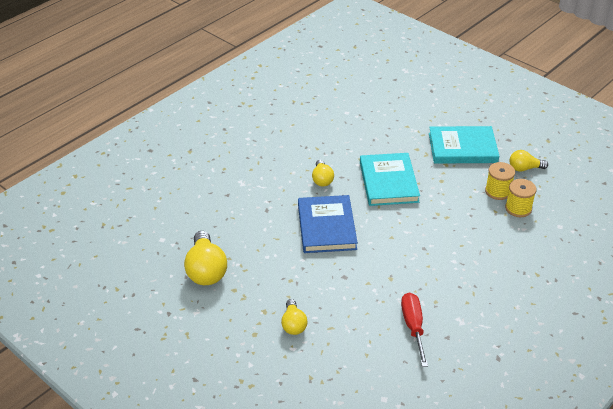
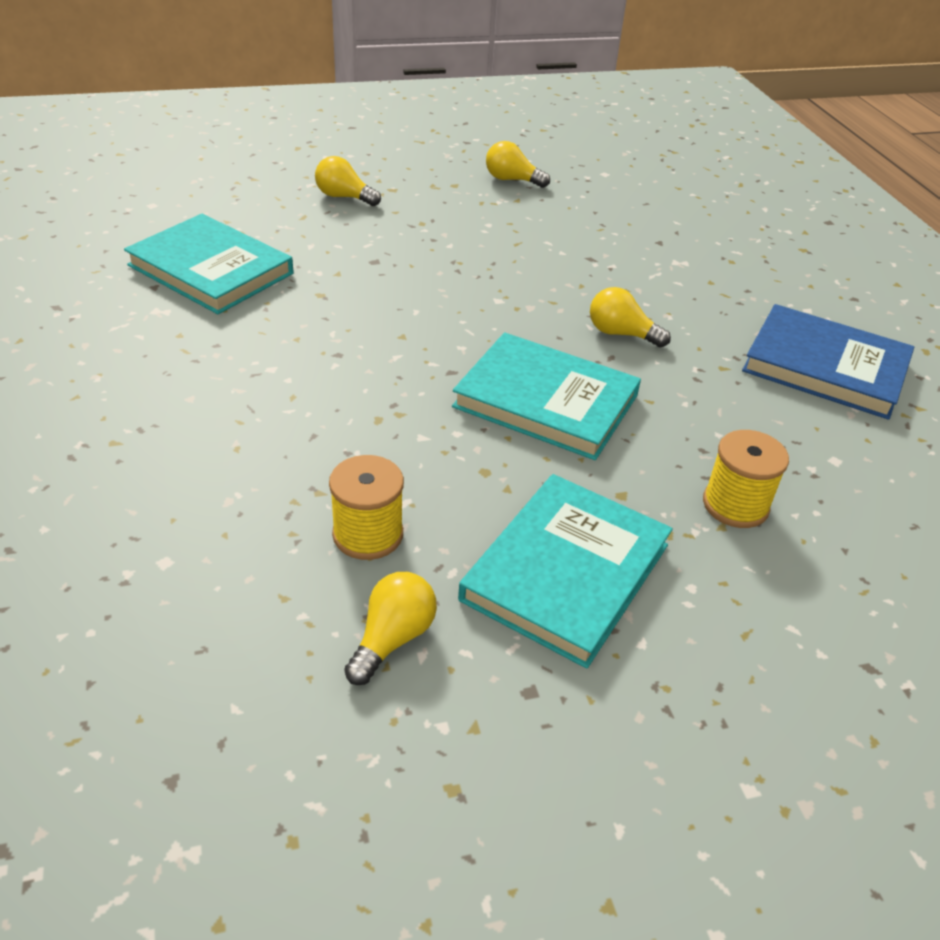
camera: 120 degrees right, 0 degrees up
(206, 270) = (512, 180): yellow light bulb -> yellow light bulb, size x0.58
(326, 227) = (495, 289): blue book -> blue book (825, 367)
(413, 327) = (211, 269): red screwdriver -> turquoise book
(518, 208) = (286, 531): yellow spool -> yellow spool (735, 505)

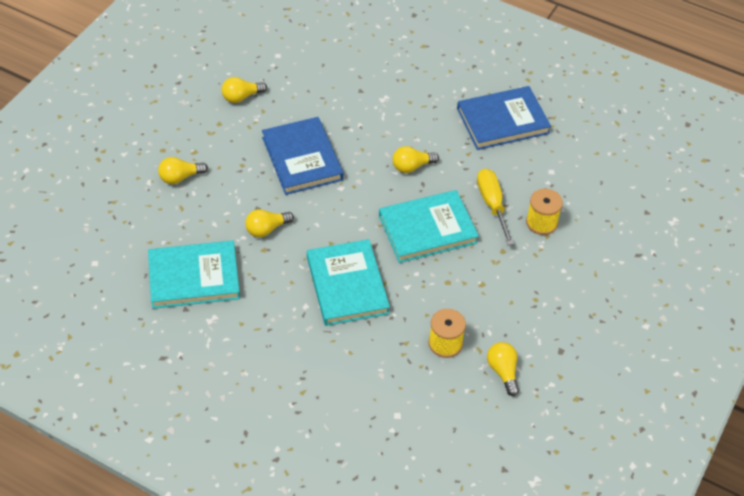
camera: 45 degrees left, 10 degrees up
(354, 281) = (266, 229): none -> yellow light bulb
(495, 253) = (302, 158): none -> blue book
(566, 572) = (522, 299): turquoise book -> turquoise book (347, 285)
(681, 436) = (492, 205): none -> yellow screwdriver

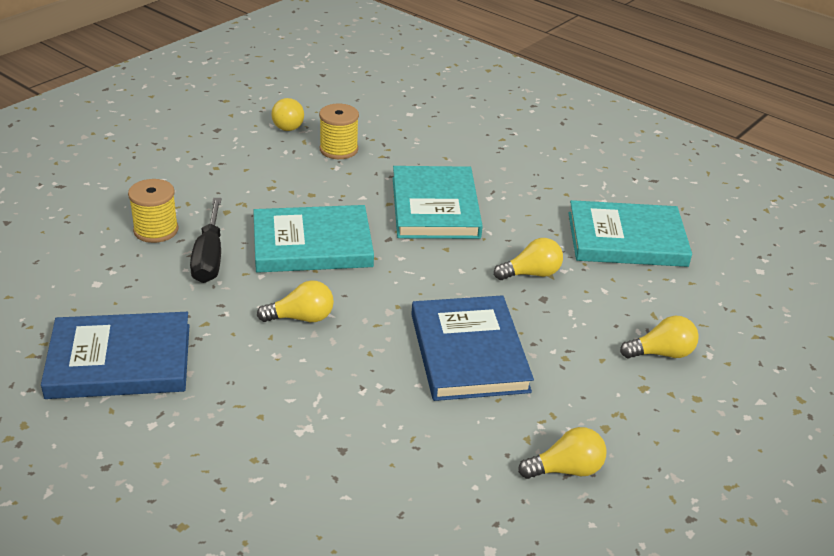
camera: 170 degrees left, 15 degrees down
(492, 205) = (209, 257): yellow screwdriver -> black screwdriver

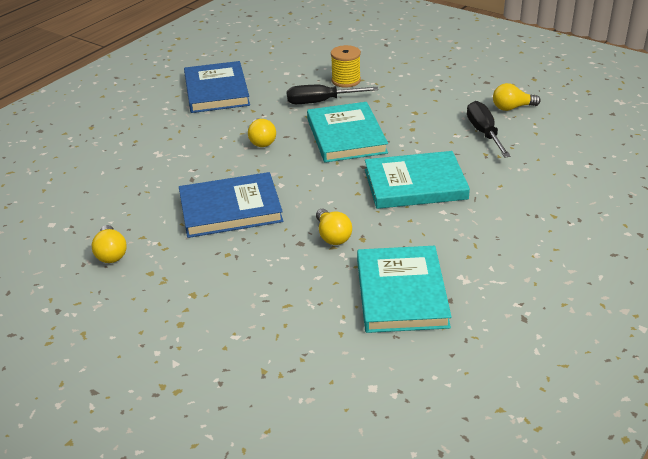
camera: 90 degrees right, 0 degrees up
(338, 149) = (484, 133): yellow spool -> black screwdriver
(661, 353) = (234, 306): yellow light bulb -> none

